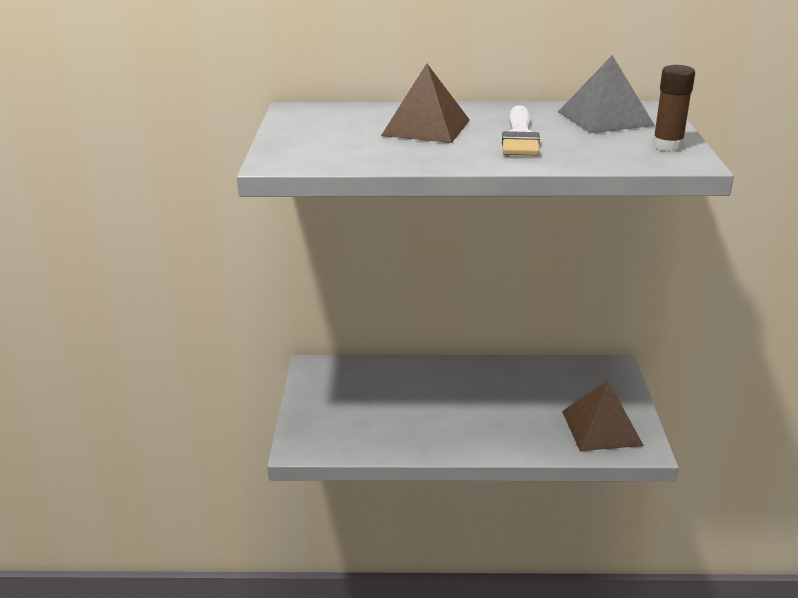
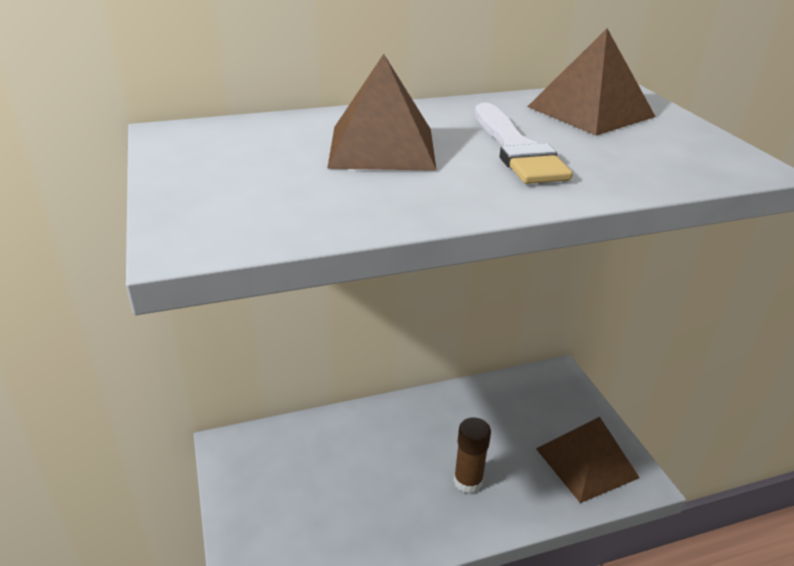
camera: 20 degrees left, 5 degrees up
(605, 118) = (590, 111): grey pyramid -> brown pyramid
(667, 146) = (703, 146): brown glue stick -> brown glue stick (468, 481)

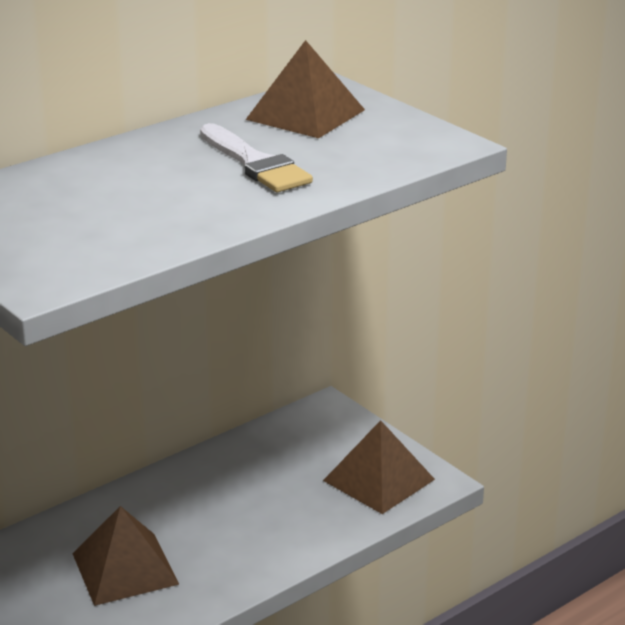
camera: 20 degrees left, 5 degrees down
(382, 147) = (137, 183): brown pyramid -> brown pyramid (125, 568)
(468, 481) = (263, 525): brown glue stick -> none

